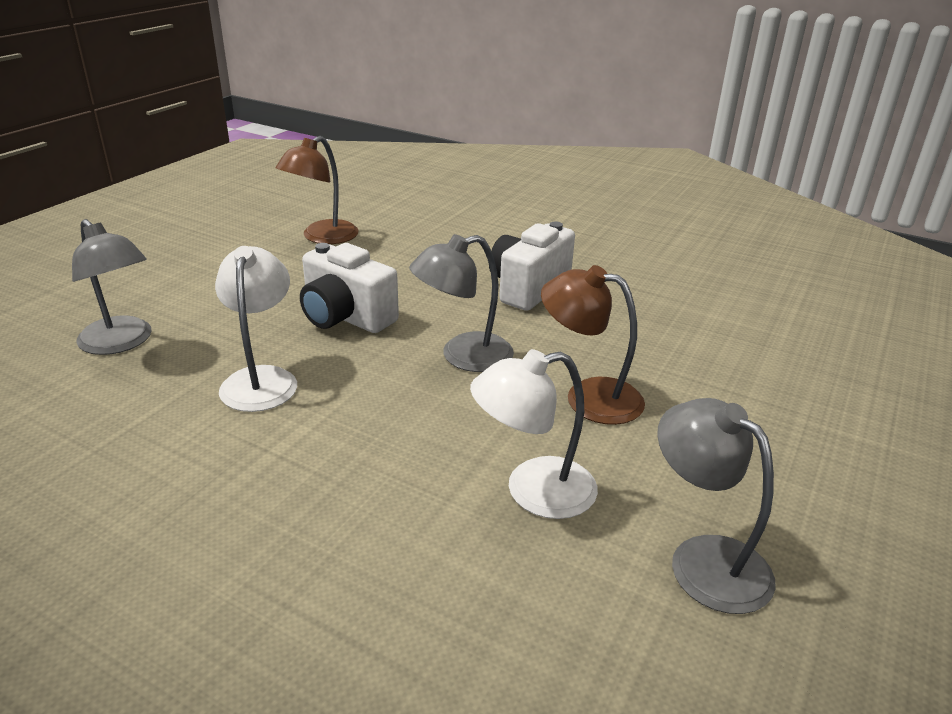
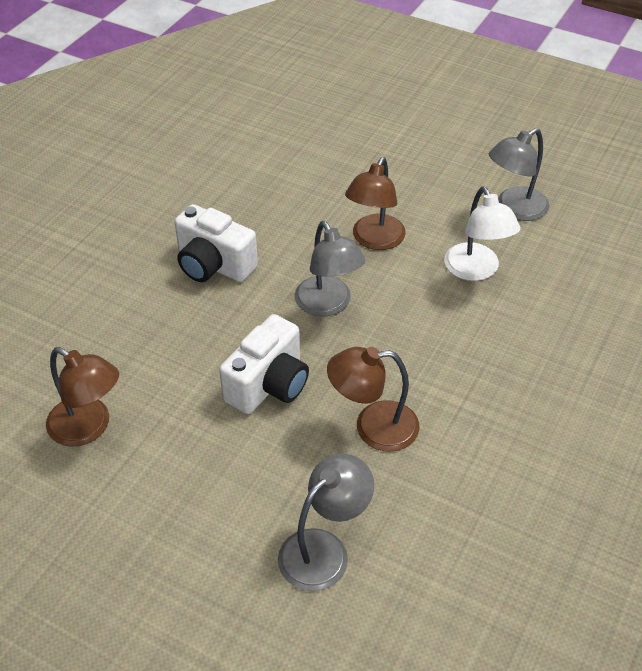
camera: 90 degrees left, 15 degrees up
(261, 379) = (373, 427): white lamp -> brown lamp

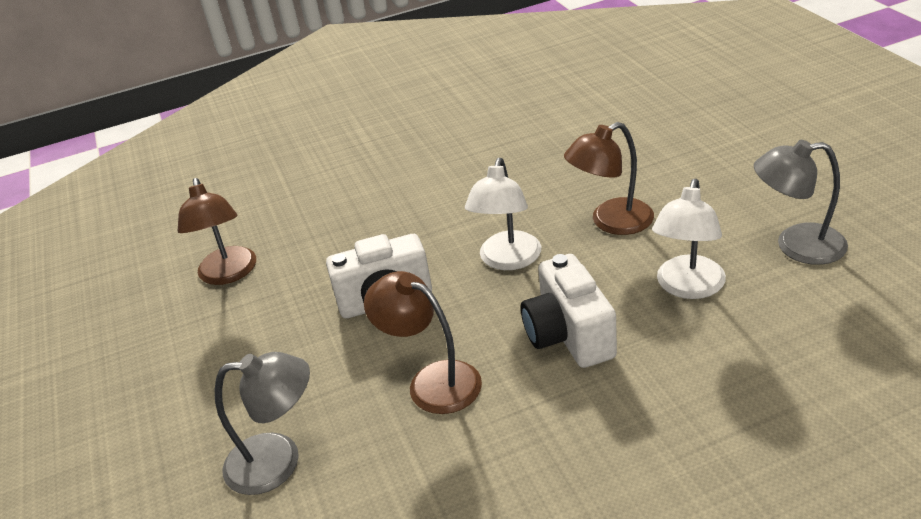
camera: 45 degrees right, 10 degrees down
(213, 265) = (448, 192): white camera -> white camera (569, 335)
(328, 305) = (507, 260): grey lamp -> white lamp

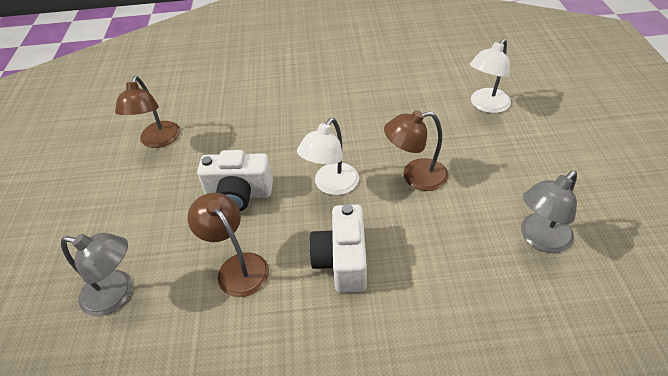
camera: 15 degrees right, 10 degrees up
(687, 287) = (443, 249): white lamp -> white lamp (486, 105)
(796, 245) = (539, 239): grey lamp -> grey lamp turned 60 degrees counterclockwise

